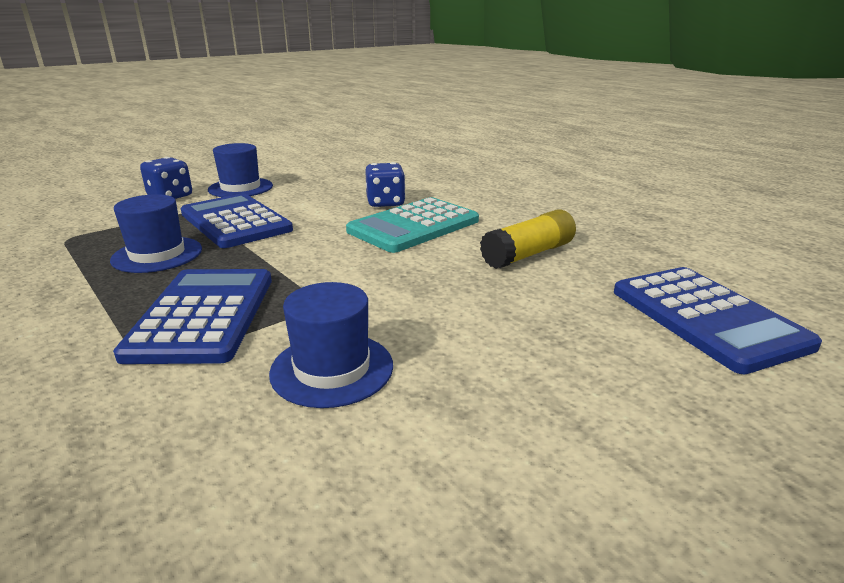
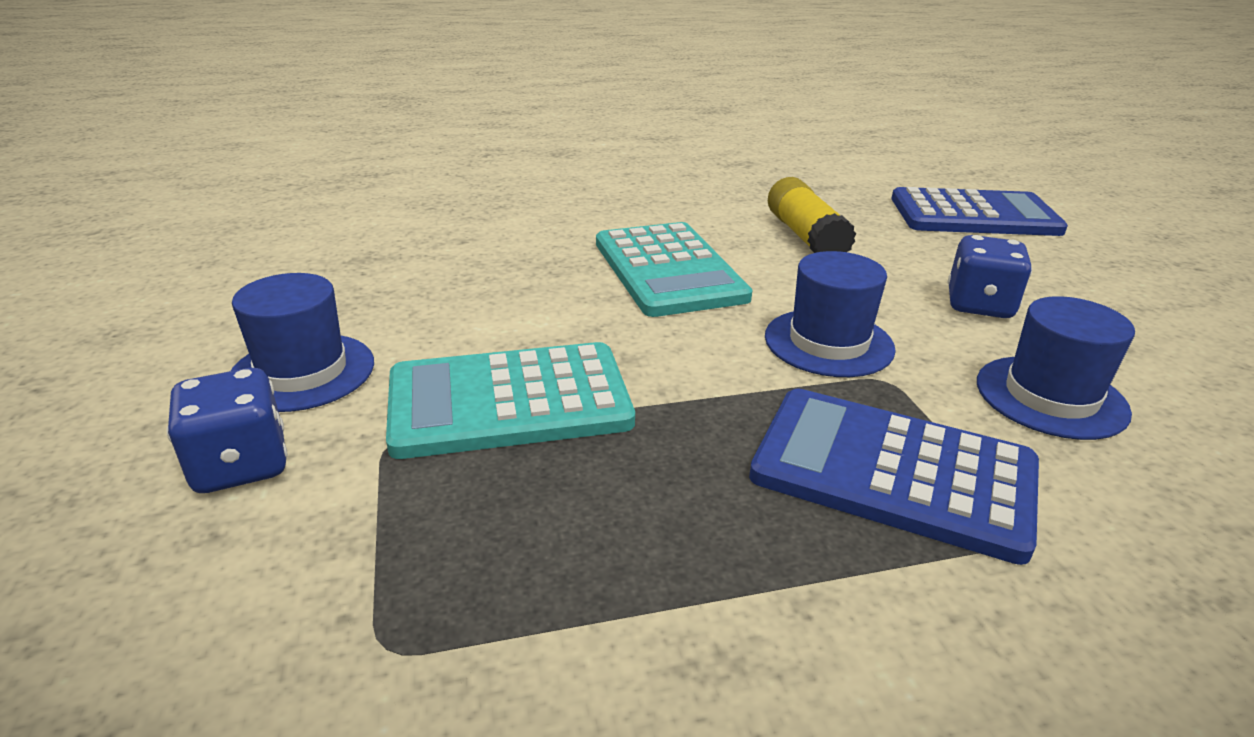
camera: 65 degrees left, 5 degrees up
(157, 254) = (611, 504): blue hat -> blue hat (828, 342)
(235, 222) = (509, 401): blue calculator -> turquoise calculator
(385, 203) = (555, 267): blue dice -> blue dice (979, 305)

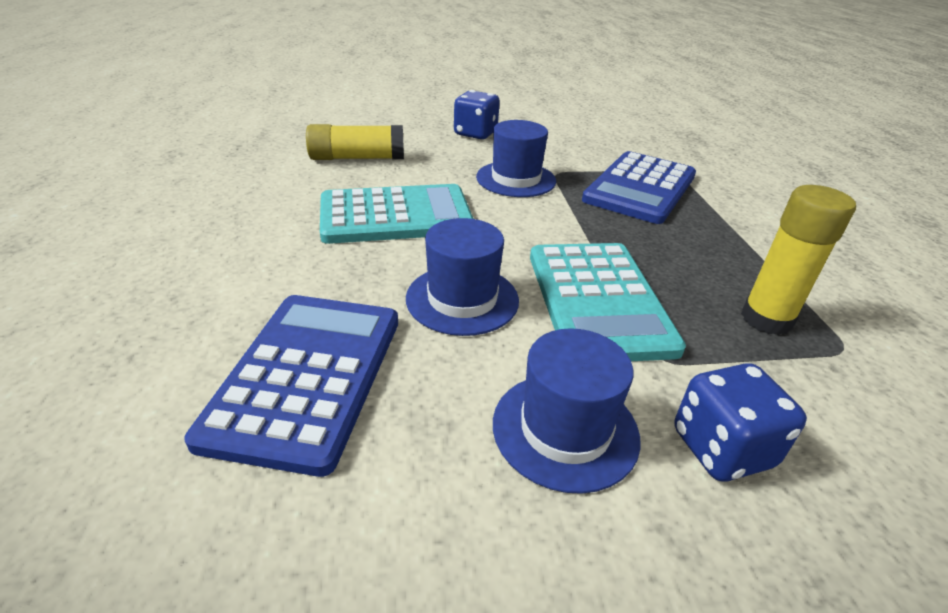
camera: 85 degrees left, 5 degrees up
(467, 561) = (766, 319): none -> yellow glue stick
(974, 215) = (350, 106): blue calculator -> blue calculator (307, 376)
(1050, 397) = (569, 141): blue hat -> blue hat (462, 299)

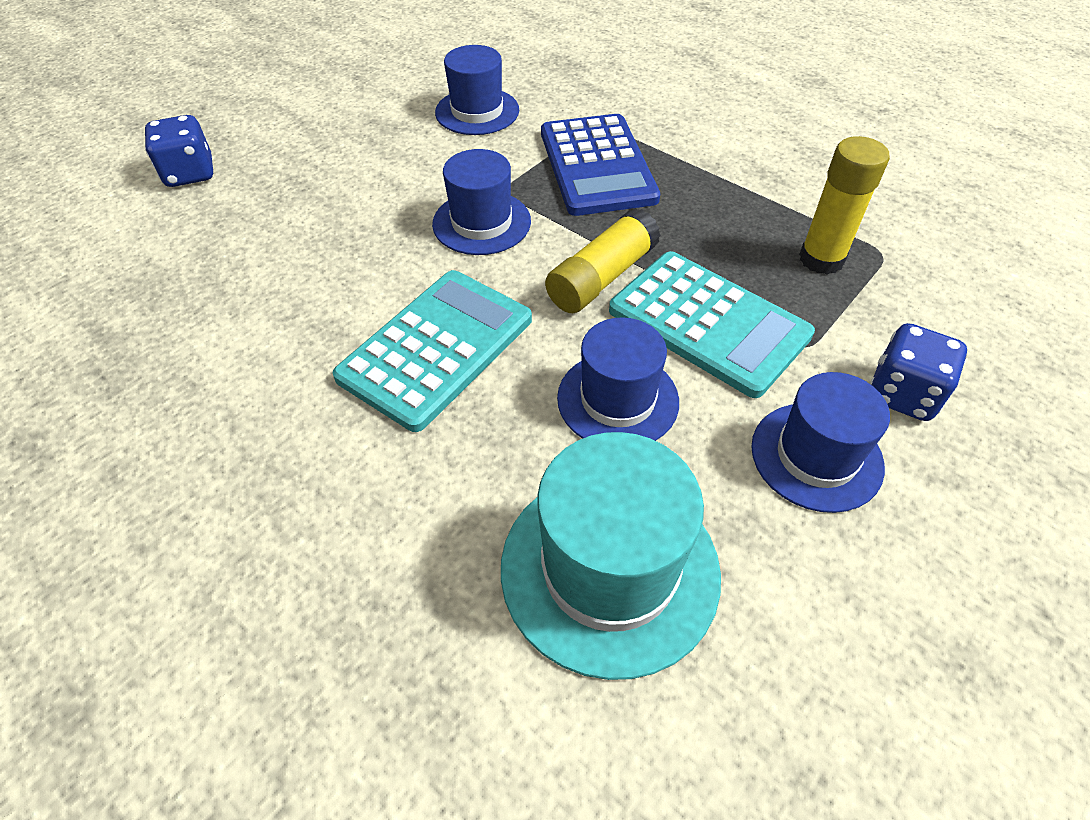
camera: 40 degrees left, 15 degrees up
(307, 376) = (609, 569): blue calculator -> turquoise hat
(357, 158) = (280, 296): yellow glue stick -> yellow glue stick (602, 277)
(475, 133) = (357, 178): blue dice -> blue dice (190, 173)
(594, 135) = (477, 111): none -> blue hat

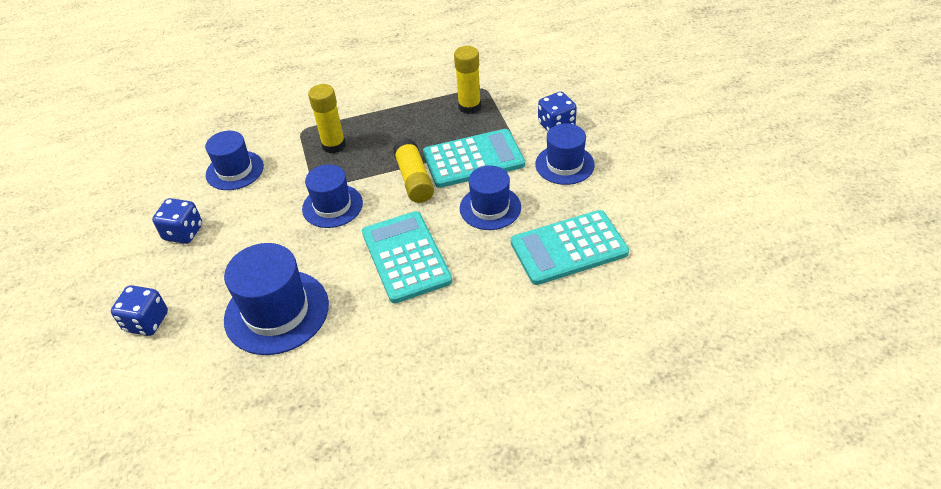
camera: 55 degrees left, 5 degrees down
(257, 269) = (276, 312): none -> blue hat
(345, 128) = (183, 232): none -> blue dice
(597, 166) = (333, 145): blue calculator -> yellow glue stick
(609, 569) = (568, 248): turquoise hat -> turquoise calculator

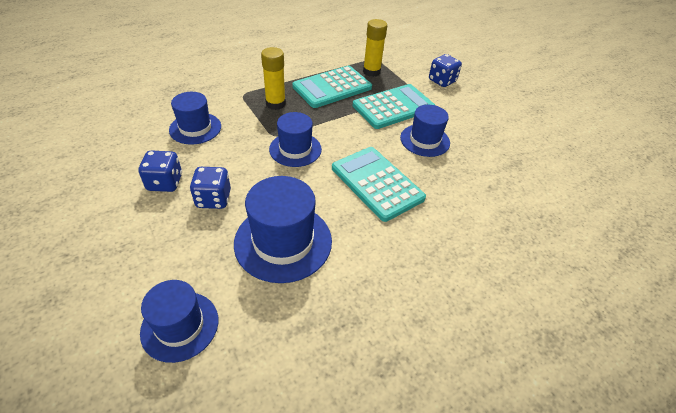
camera: 20 degrees left, 0 degrees up
(147, 322) = (155, 268): blue dice -> blue dice (213, 199)
(414, 179) = (354, 124): yellow glue stick -> none
(564, 164) = (463, 106): blue hat -> blue hat (180, 326)
(568, 248) = (500, 164): turquoise calculator -> turquoise calculator (332, 87)

